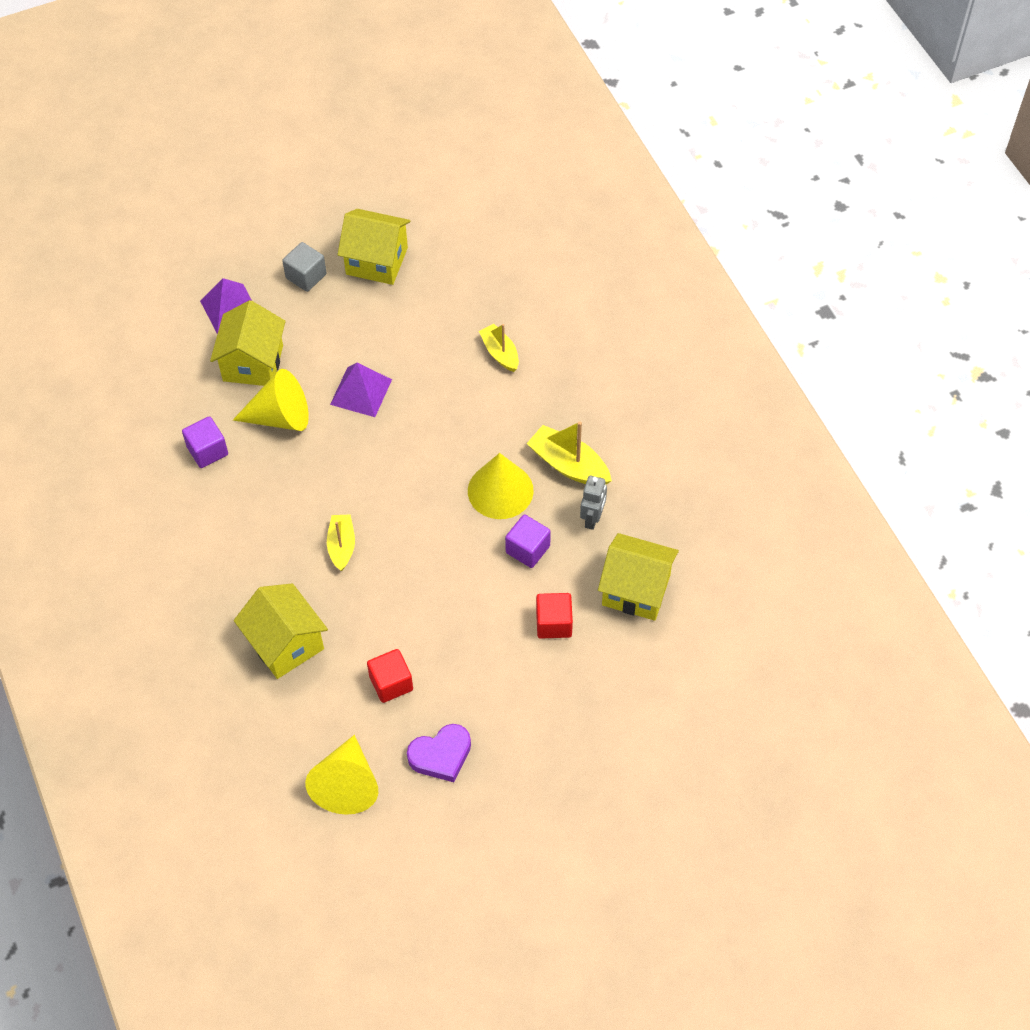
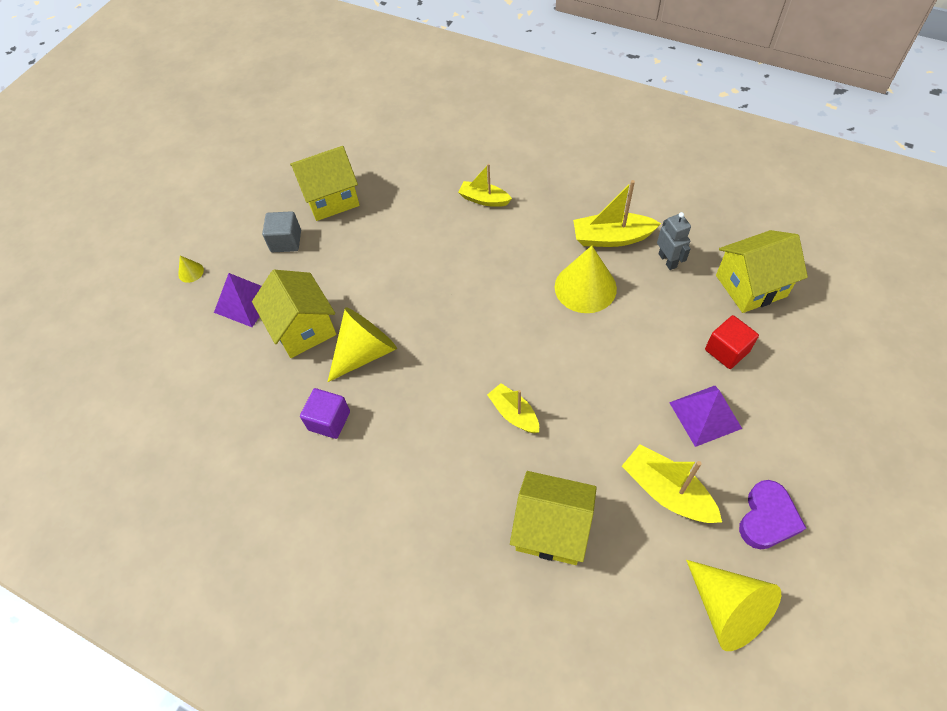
camera: 35 degrees left, 0 degrees up
(211, 252) = (191, 272): none -> yellow cone
(361, 392) = (410, 291): purple pyramid -> purple pyramid (705, 415)
(391, 683) = (666, 491): red cube -> yellow boat
(527, 549) = (649, 313): purple cube -> none

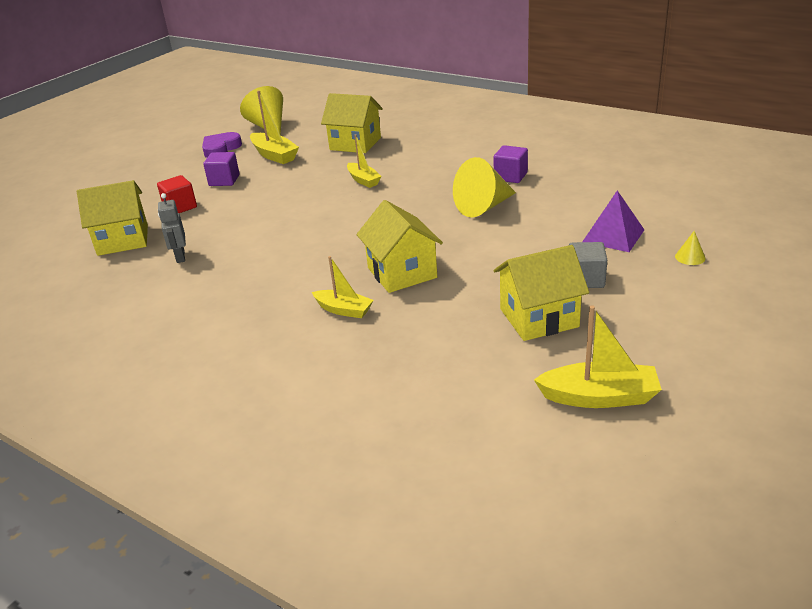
camera: 175 degrees left, 25 degrees down
(303, 328) = (546, 219): yellow house -> yellow house (402, 273)
(585, 287) = (269, 241): yellow cone -> none
(611, 238) = (221, 274): yellow boat -> yellow boat (599, 397)
(705, 415) = (224, 180): purple pyramid -> purple cube

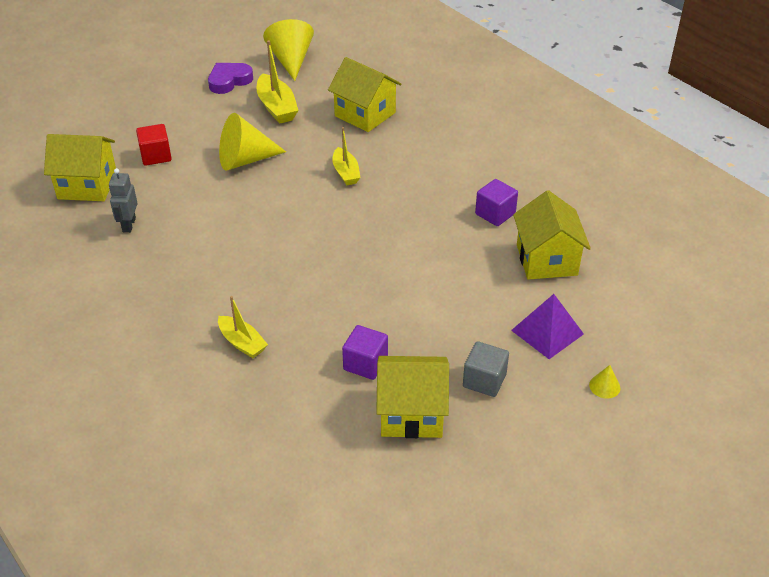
camera: 15 degrees right, 10 degrees up
(224, 180) = (212, 130): purple cube -> purple cube (365, 364)
(402, 273) = (317, 313): yellow house -> yellow house (546, 260)
(484, 207) = (443, 249): yellow cone -> yellow cone (245, 160)
(599, 397) = (410, 524): yellow boat -> none

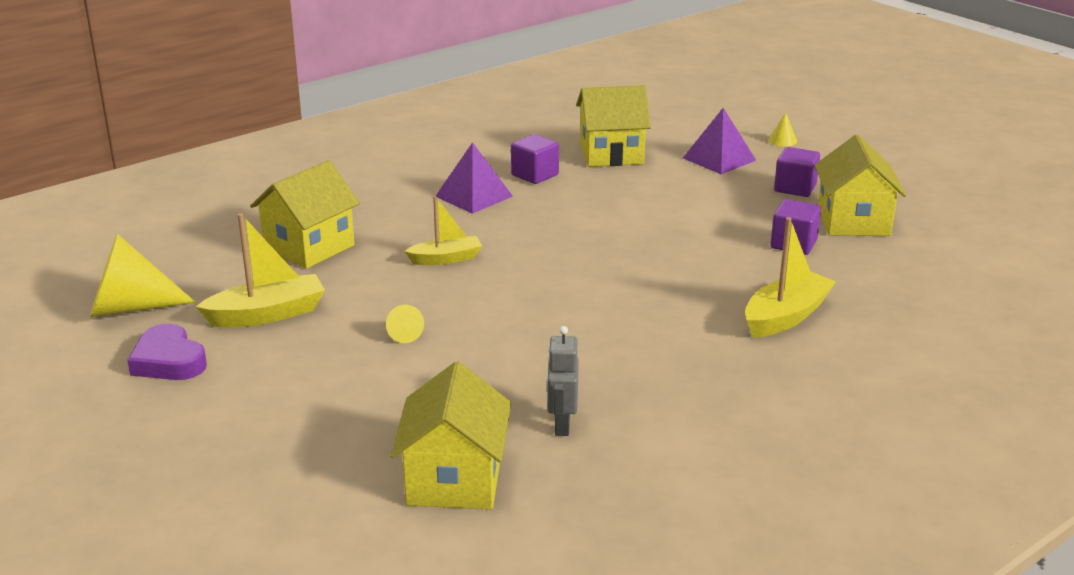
camera: 90 degrees left, 15 degrees down
(128, 225) = (561, 425): grey robot -> grey robot turned 90 degrees clockwise
(156, 156) = (378, 416): red cube -> none
(242, 343) = (786, 316): yellow boat -> yellow boat, size x1.50
(245, 160) = (404, 334): yellow cone -> yellow cone, size x0.43
(451, 182) = (474, 196): none -> purple pyramid
(484, 380) = (795, 188): grey cube -> purple cube

